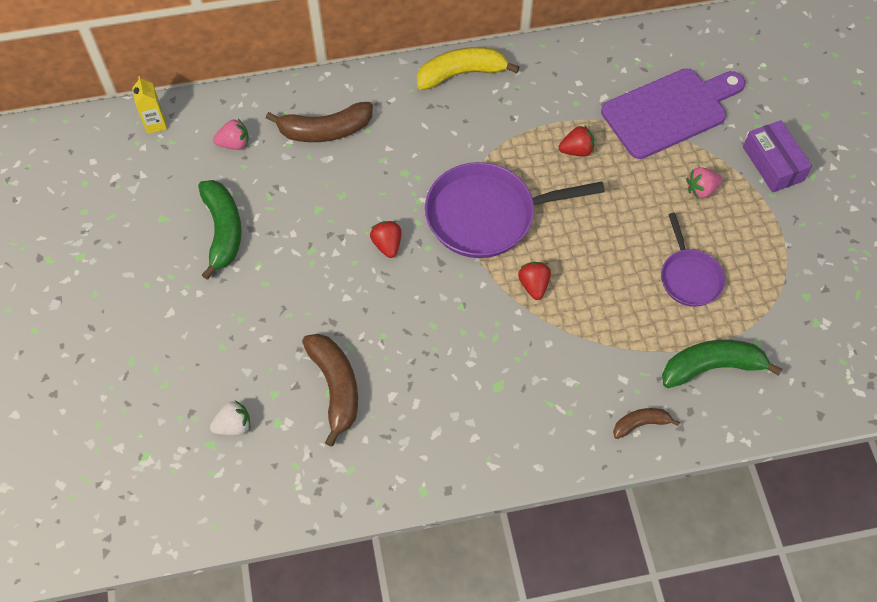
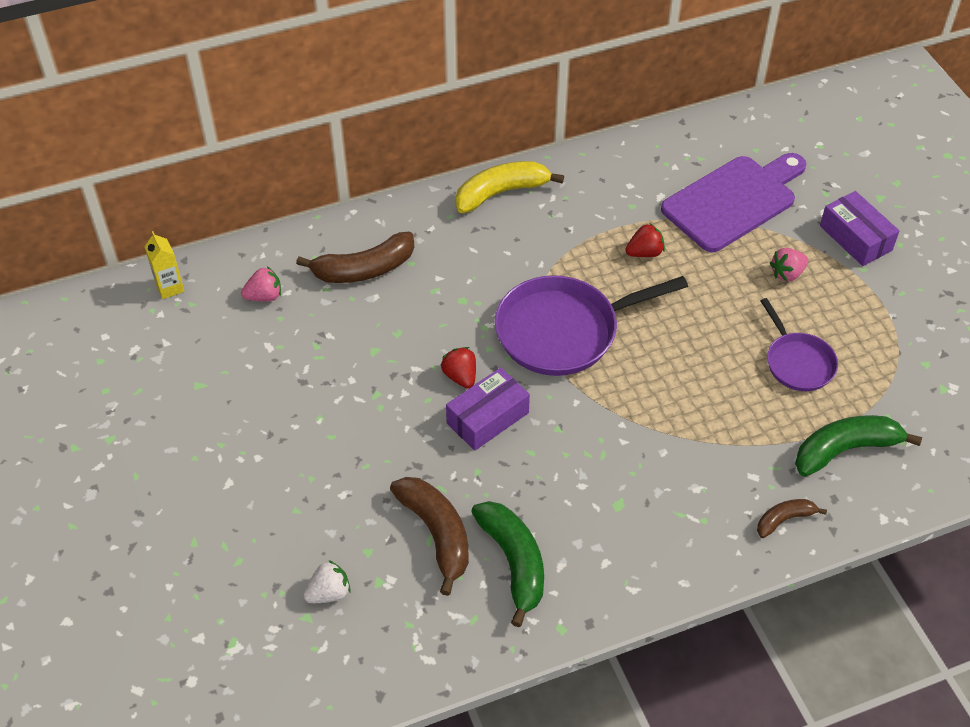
camera: 10 degrees left, 10 degrees down
(223, 231) = (271, 388): green banana -> green banana (514, 562)
(402, 287) = (487, 418): none -> purple box
(534, 285) = (632, 395): red strawberry -> none

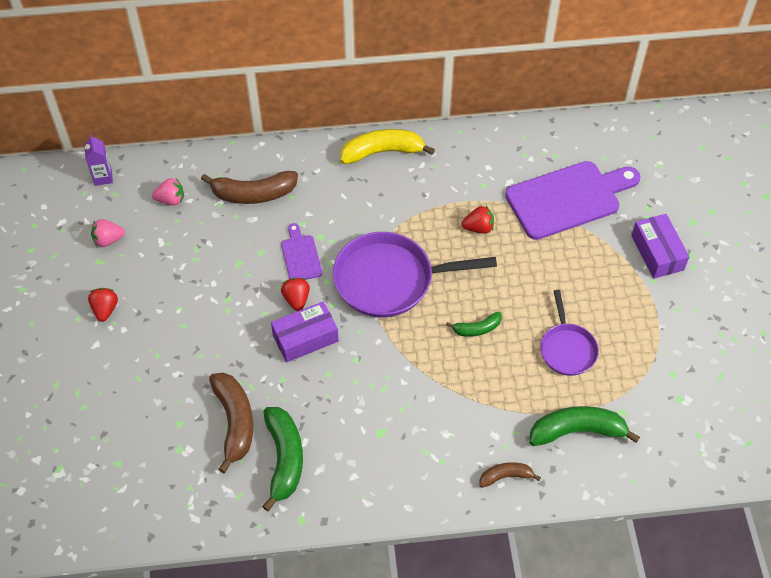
camera: 15 degrees right, 5 degrees up
(169, 287) = (103, 177): yellow carton -> purple carton
(226, 439) = (105, 309): none -> red strawberry
(329, 593) = (140, 448): white strawberry -> none
(447, 326) = (300, 256): none -> purple cutting board
(686, 363) = (477, 328): none -> green banana
(787, 274) = (588, 271): pink strawberry -> pink strawberry (108, 240)

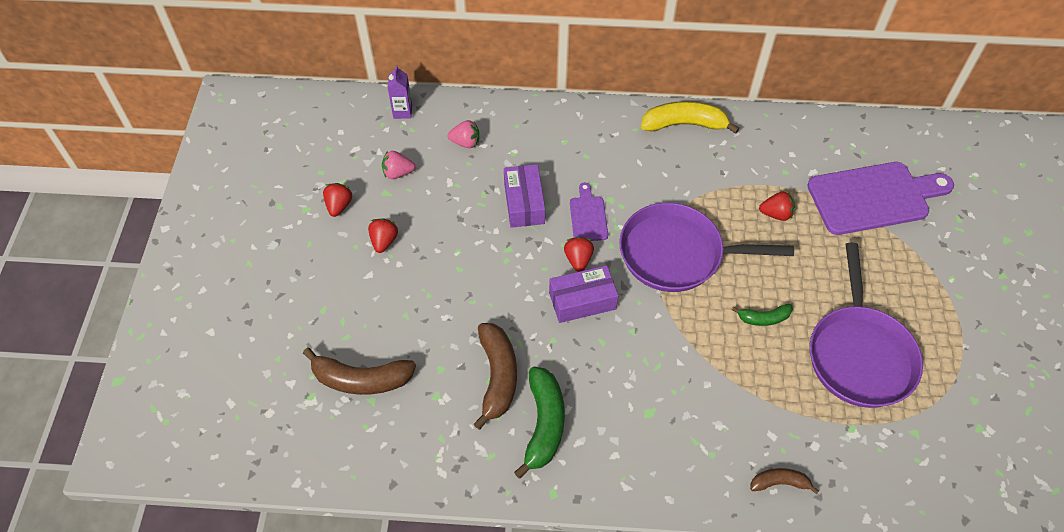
camera: 10 degrees right, 0 degrees up
(55, 281) = (339, 206): none -> red strawberry
(253, 194) = (548, 148): brown banana -> brown banana (361, 379)
(567, 349) = (859, 354): purple pan -> purple pan, size x1.76
(577, 431) = (863, 445): green banana -> none
(657, 253) = (966, 267): purple box -> purple box (524, 203)

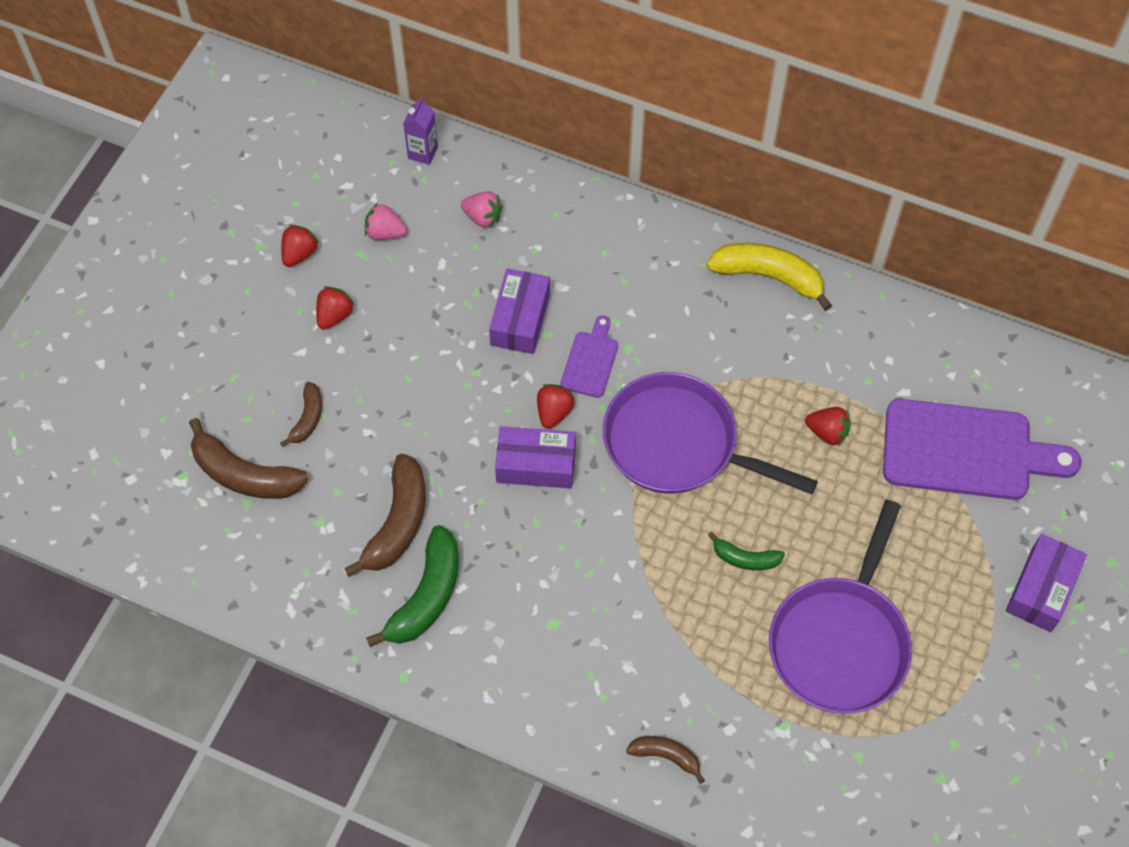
camera: 20 degrees right, 5 degrees up
(394, 322) = (307, 418): none -> brown banana
(972, 273) = (1041, 589): none -> purple box

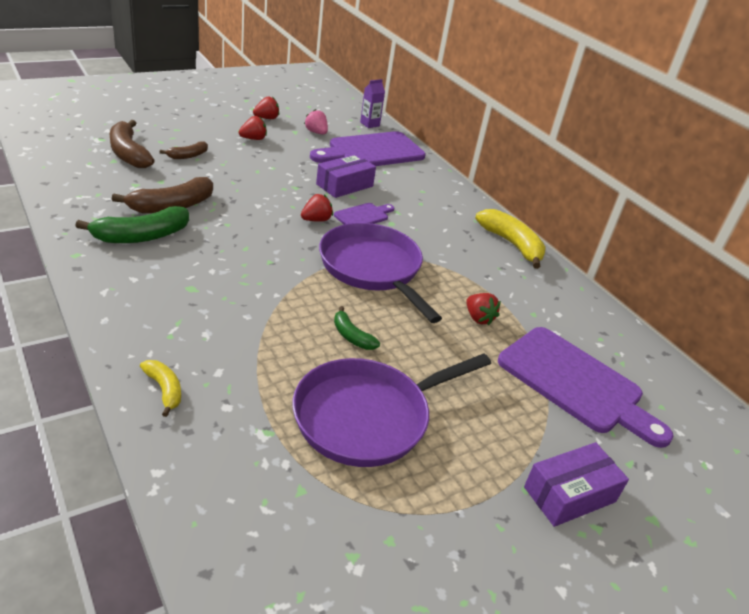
camera: 30 degrees right, 25 degrees down
(482, 217) = (372, 151): pink strawberry -> purple cutting board
(536, 465) = (278, 230): purple box -> none
(666, 756) = (164, 390): brown banana -> yellow banana

